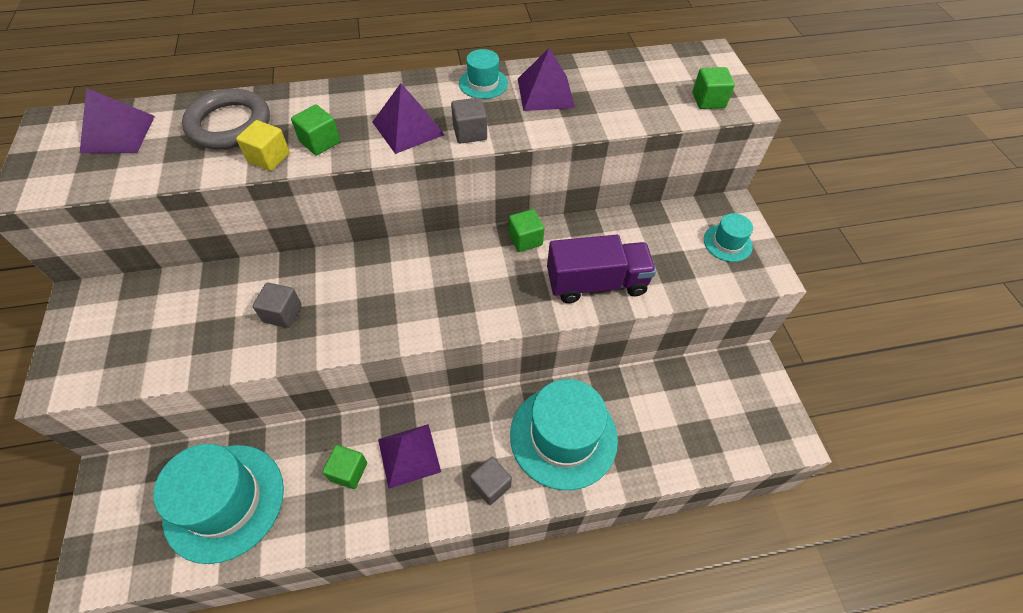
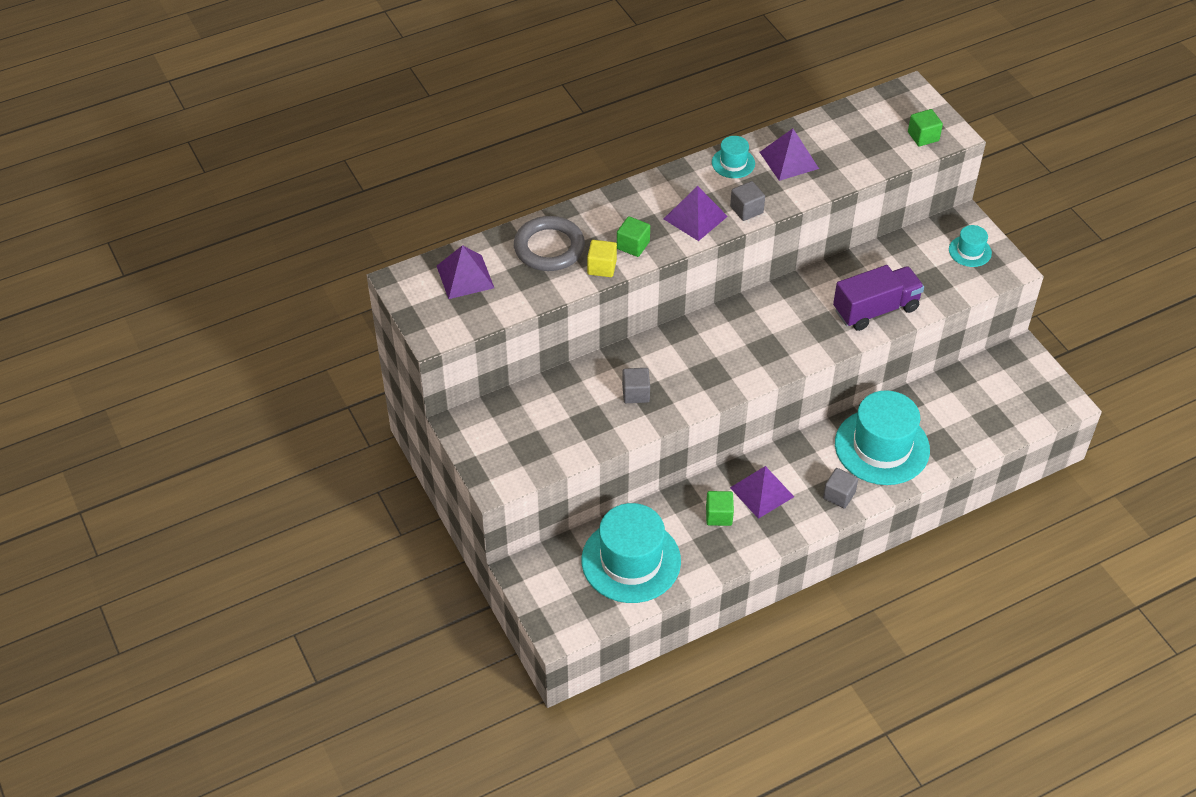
camera: 15 degrees left, 5 degrees down
(525, 239) = (801, 288): green cube -> none

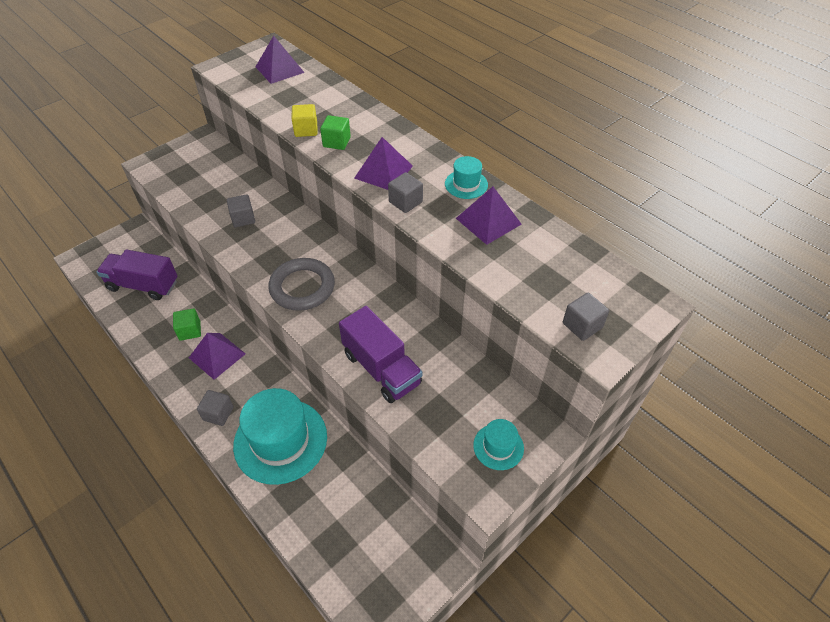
camera: 75 degrees right, 0 degrees up
(549, 248) = (321, 101): grey ring -> grey ring (302, 287)
(631, 561) = (143, 285): turquoise hat -> purple truck
(923, 136) = (582, 325): green cube -> grey cube

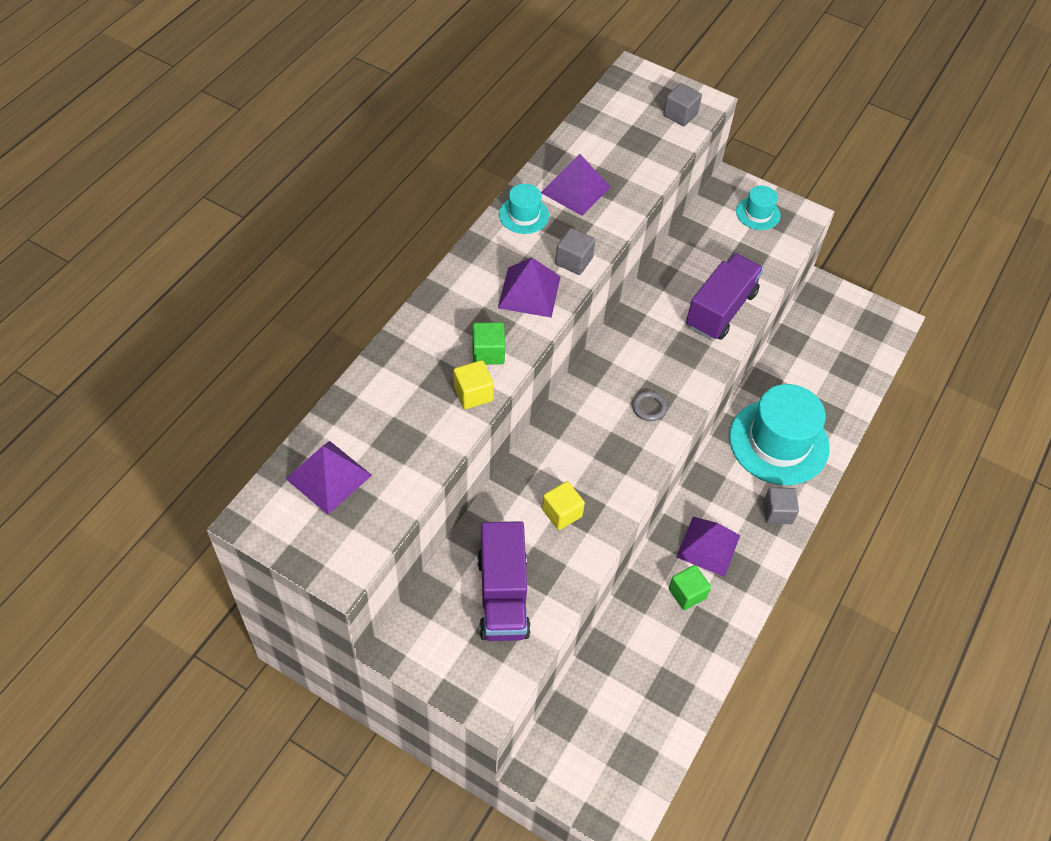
camera: 110 degrees left, 5 degrees up
(143, 285) = (639, 692): purple truck -> purple truck (502, 595)
(243, 219) = (562, 513): grey cube -> yellow cube
(302, 287) = (649, 407): grey ring -> grey ring, size x0.44

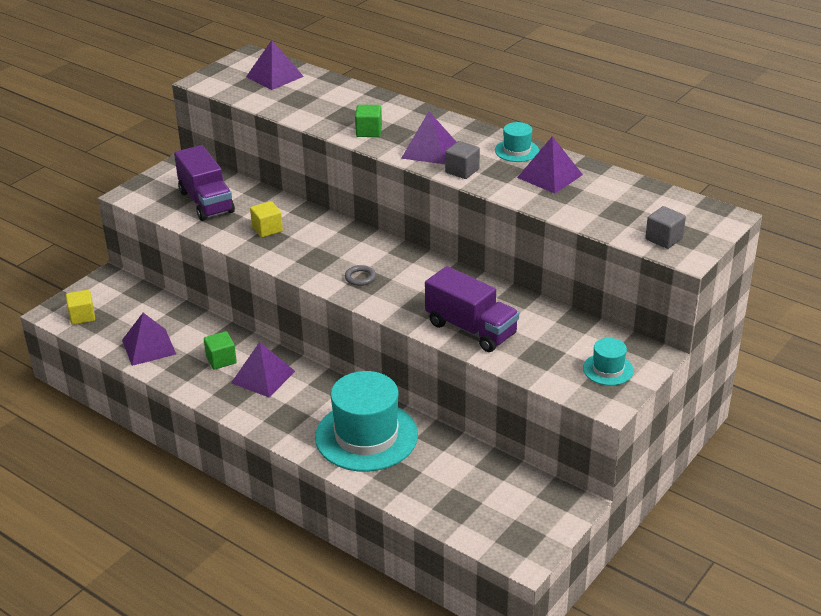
camera: 100 degrees right, 20 degrees down
(473, 394) = (331, 125): yellow cube -> yellow cube (82, 316)
(502, 595) = (206, 202): purple truck -> purple truck turned 120 degrees counterclockwise
(676, 679) = (149, 347): none -> purple pyramid
(777, 512) = (287, 424): grey cube -> none

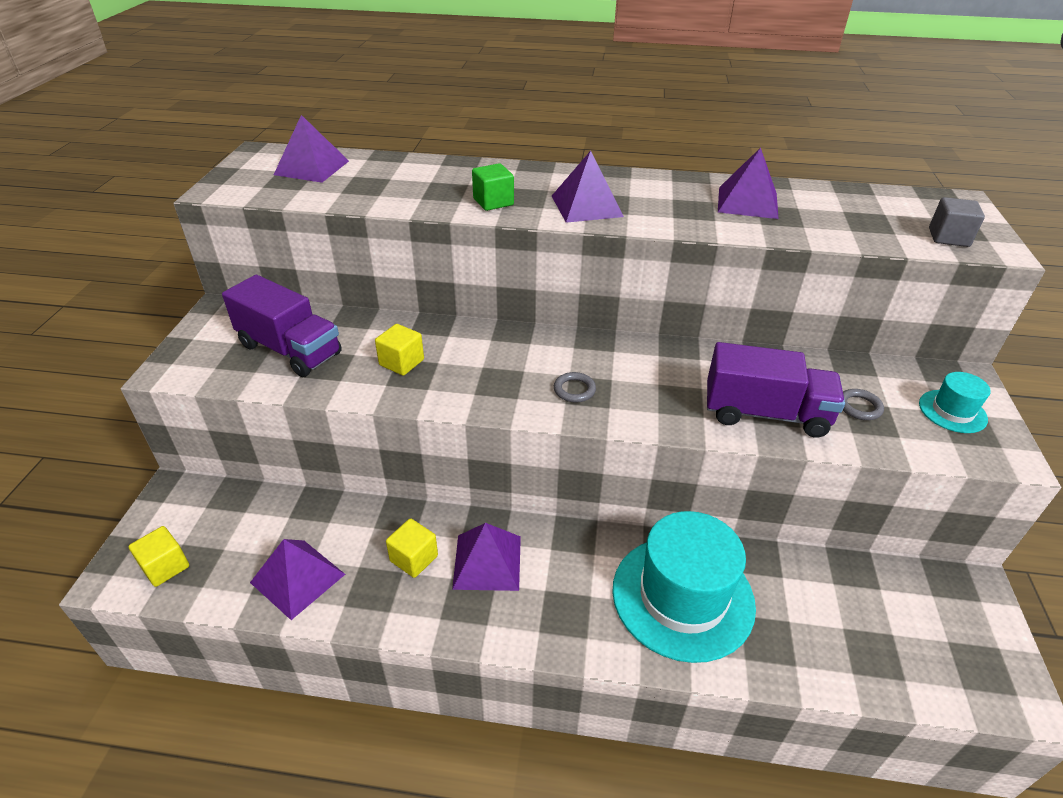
camera: 30 degrees left, 5 degrees up
(221, 360) = (414, 558): green cube -> yellow cube
(462, 171) = (651, 219): grey cube -> none
(517, 151) = (679, 185): turquoise hat -> none
(542, 346) = (859, 407): none -> grey ring

